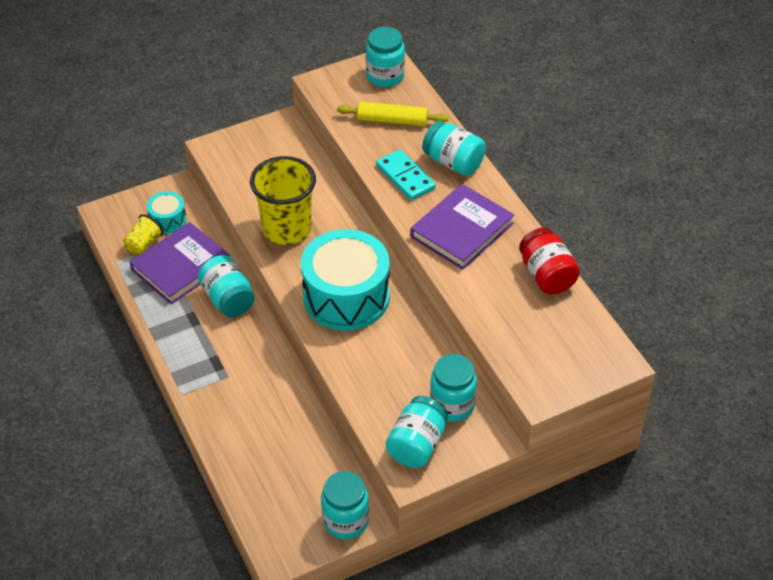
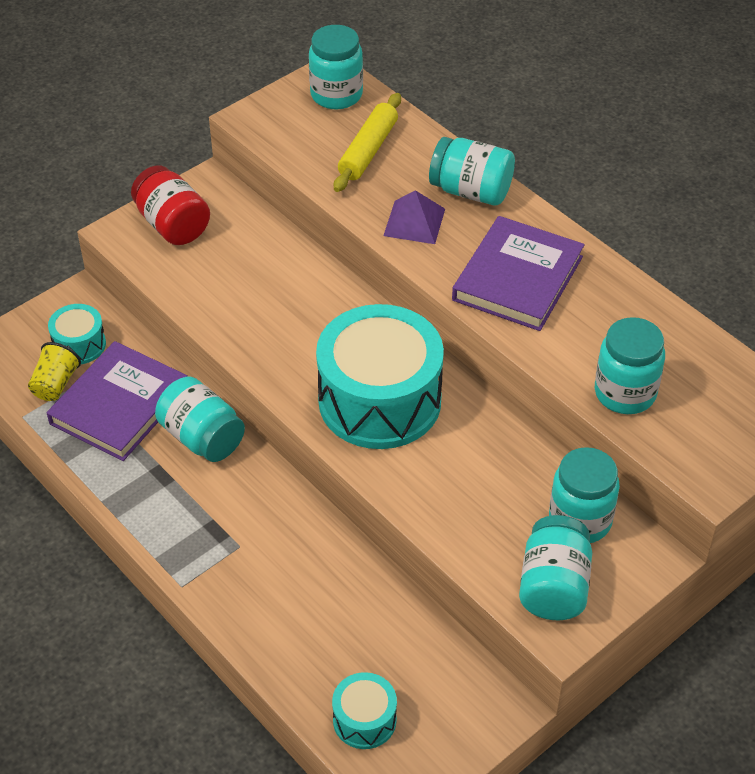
camera: 15 degrees left, 0 degrees up
(270, 506) = (364, 720): none -> turquoise drum
(287, 229) = (264, 324): yellow cup -> none
(345, 521) = (478, 716): turquoise jar -> turquoise jar (625, 393)
(392, 120) = (368, 150): yellow rolling pin -> yellow rolling pin turned 60 degrees counterclockwise
(405, 177) = (414, 222): turquoise domino -> purple pyramid
(546, 275) = (653, 317): red jar -> red jar (172, 225)

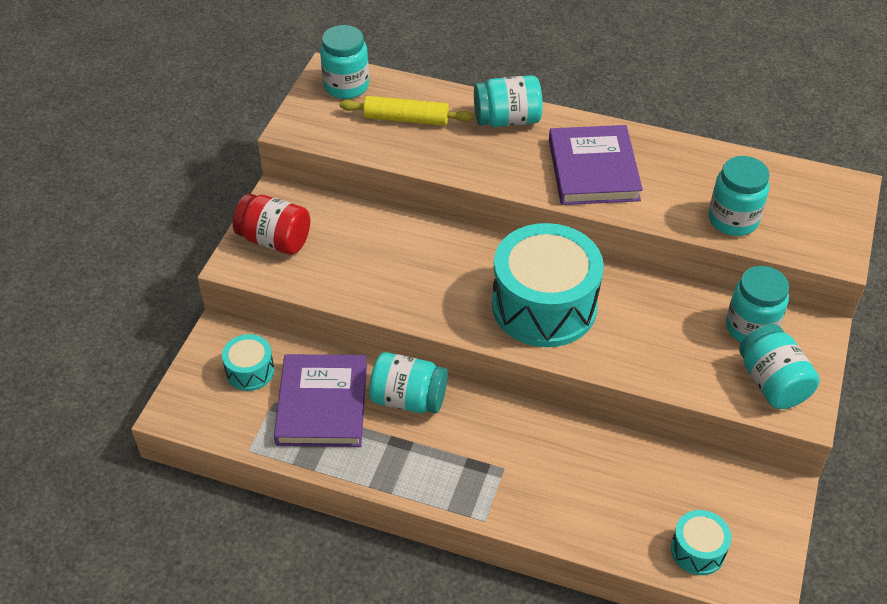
camera: 30 degrees left, 0 degrees up
(55, 384) = (255, 411): yellow cup -> none
(368, 150) = (406, 119): yellow rolling pin -> yellow rolling pin turned 75 degrees counterclockwise
(414, 222) = (485, 158): purple pyramid -> none

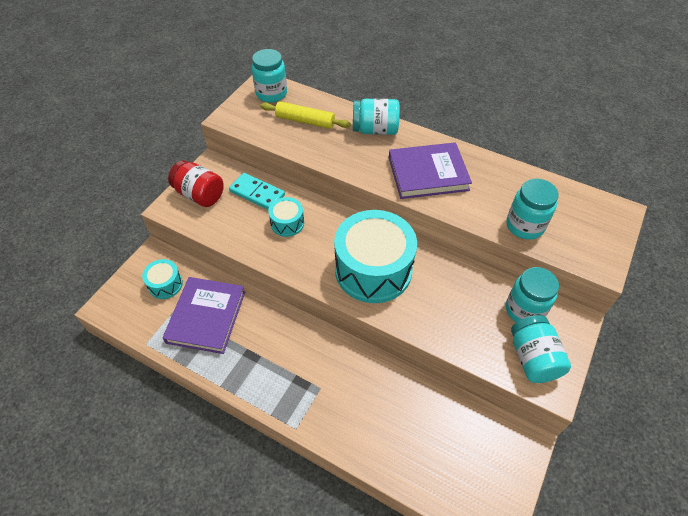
camera: 10 degrees right, 5 degrees up
(356, 228) = (257, 193): none -> turquoise domino
(408, 399) = (266, 322): turquoise jar -> none
(593, 170) = (428, 173): purple book -> purple book turned 75 degrees clockwise
(697, 550) = (450, 483): turquoise drum -> turquoise drum (287, 223)

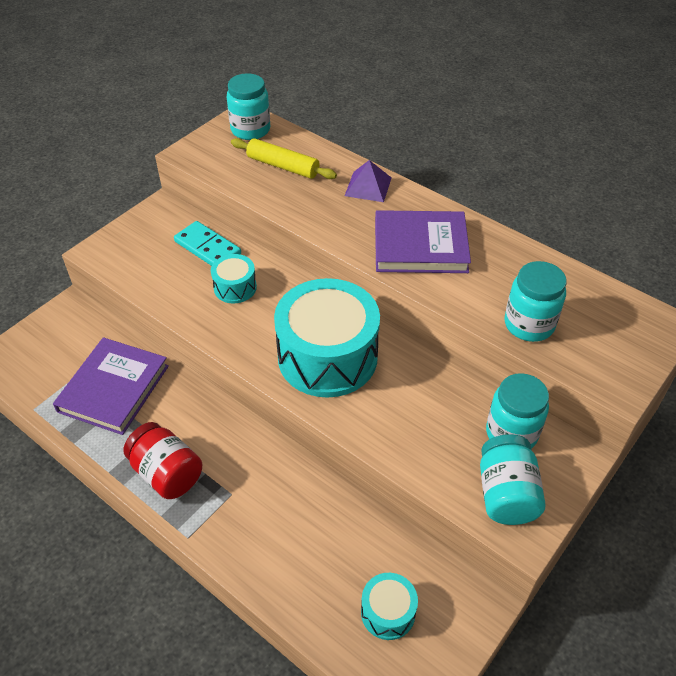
camera: 10 degrees right, 5 degrees down
(165, 284) = (75, 344): turquoise drum -> turquoise drum (388, 612)
(200, 195) = (137, 241): red jar -> red jar (167, 473)
(375, 130) = (368, 186): turquoise jar -> purple pyramid

